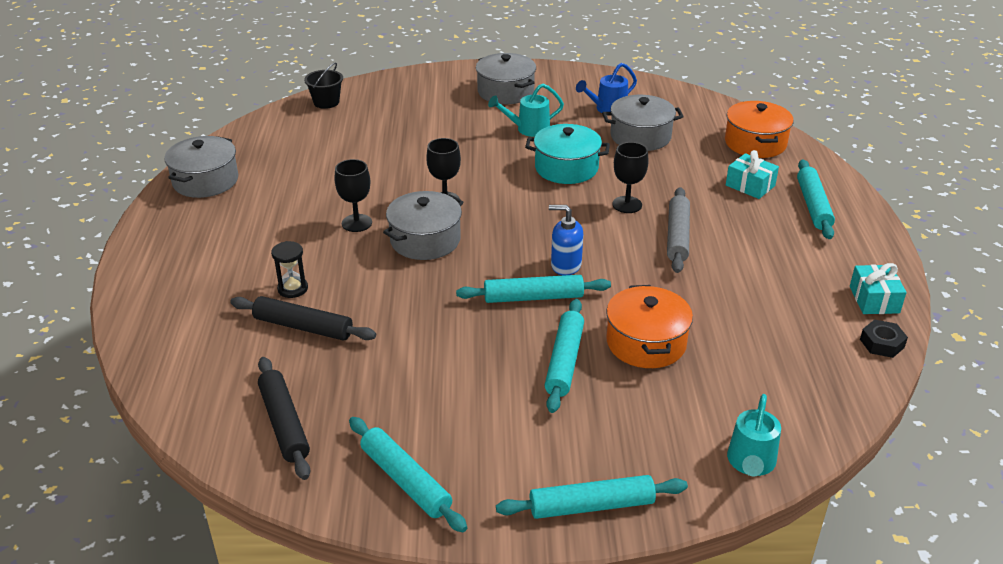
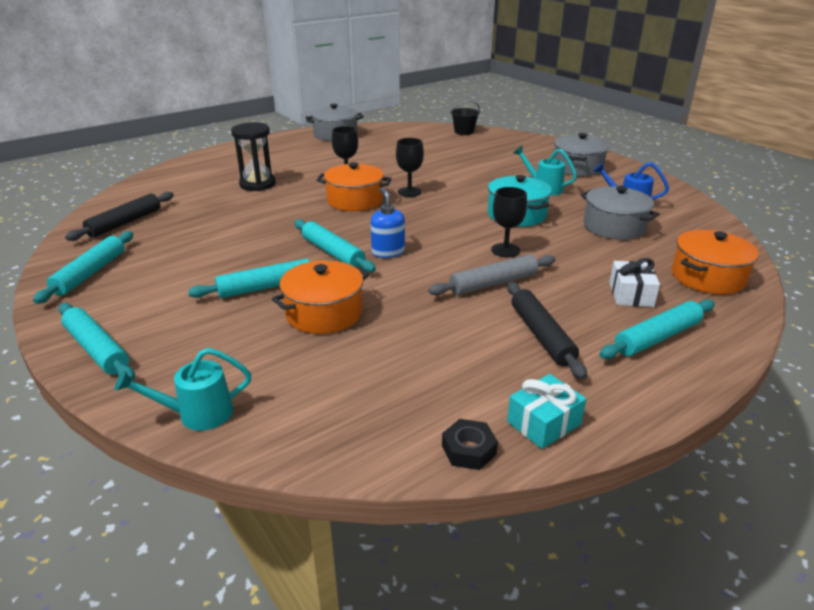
camera: 55 degrees right, 5 degrees down
(293, 289) = (257, 184): black hourglass -> black hourglass, size x1.67
(303, 327) = (223, 198): black rolling pin -> black rolling pin (541, 335)
(425, 240) = (355, 200): grey pot -> orange pot
(750, 185) = (631, 294): turquoise gift -> white gift

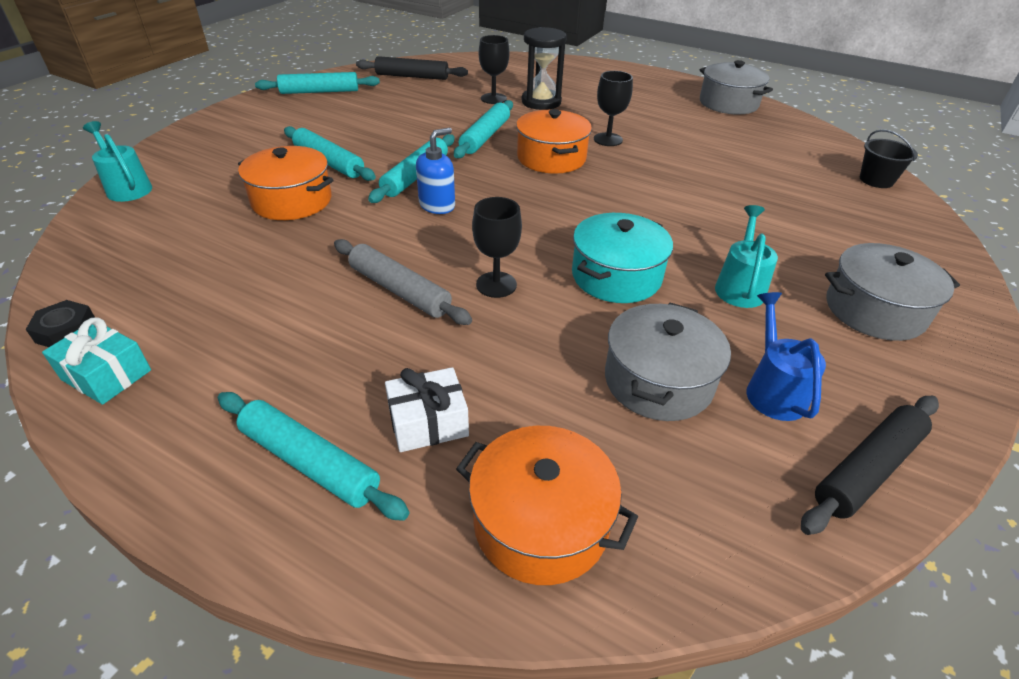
camera: 65 degrees right, 10 degrees up
(97, 349) = (209, 128): turquoise rolling pin -> turquoise rolling pin (485, 137)
(409, 192) = (609, 184): black goblet -> black goblet (493, 98)
(541, 335) = (286, 348): black rolling pin -> black rolling pin (867, 469)

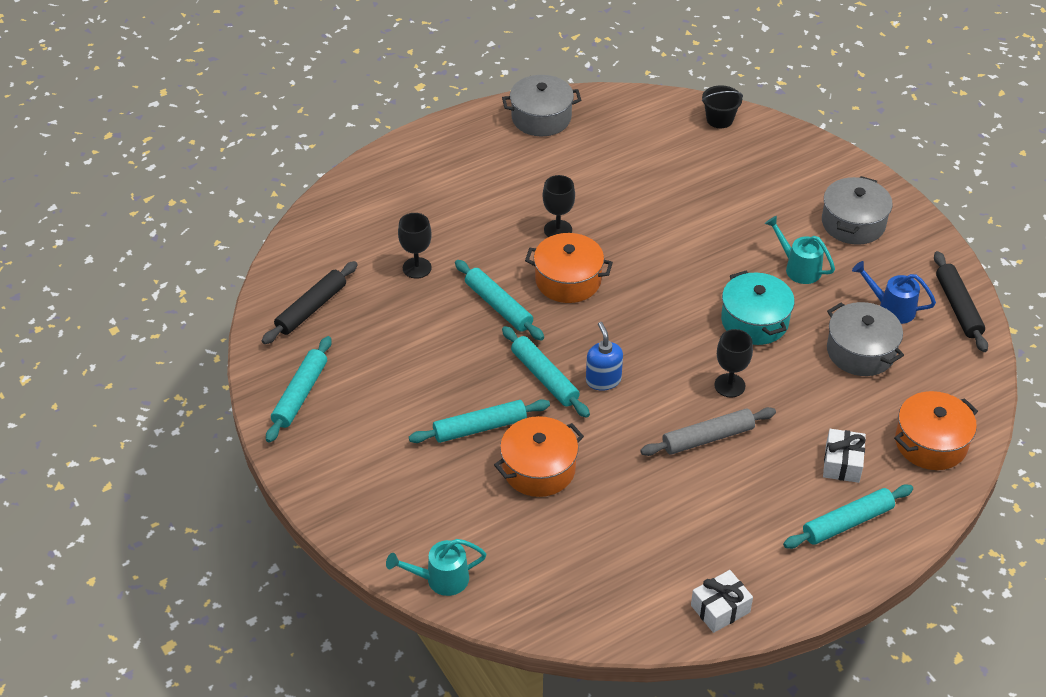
camera: 60 degrees left, 5 degrees up
(66, 331) = (656, 629): black nut -> none
(106, 375) = (720, 608): turquoise gift -> white gift
(541, 102) = (449, 238): black hourglass -> none

